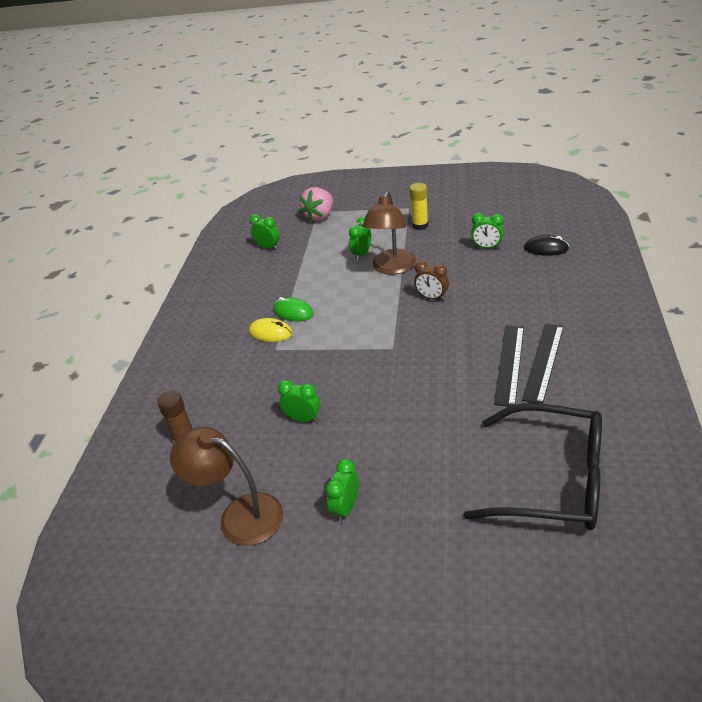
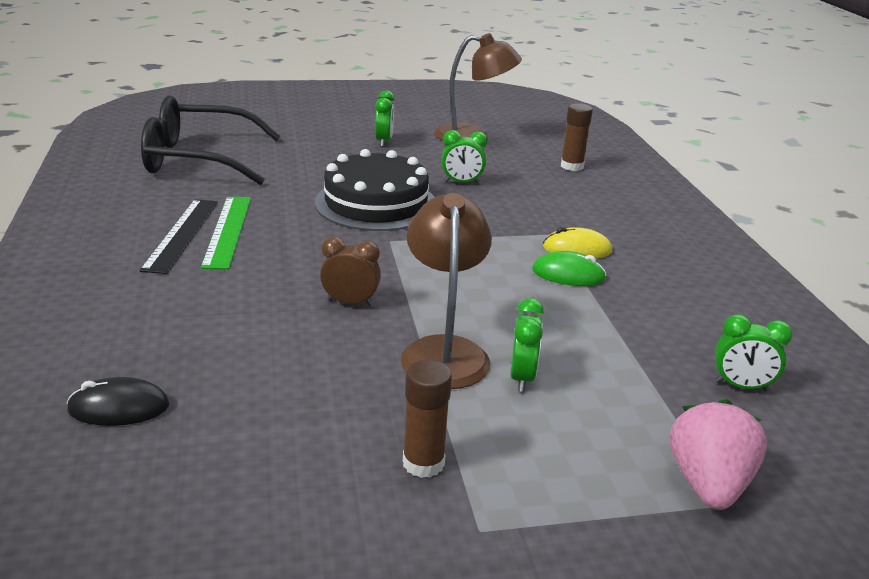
camera: 155 degrees right, 10 degrees down
(389, 392) = (376, 203): none -> black cake
(420, 225) = (423, 463): yellow glue stick -> brown glue stick
(487, 247) = (252, 405): green clock -> none
(510, 364) = (227, 231): black ruler -> green ruler

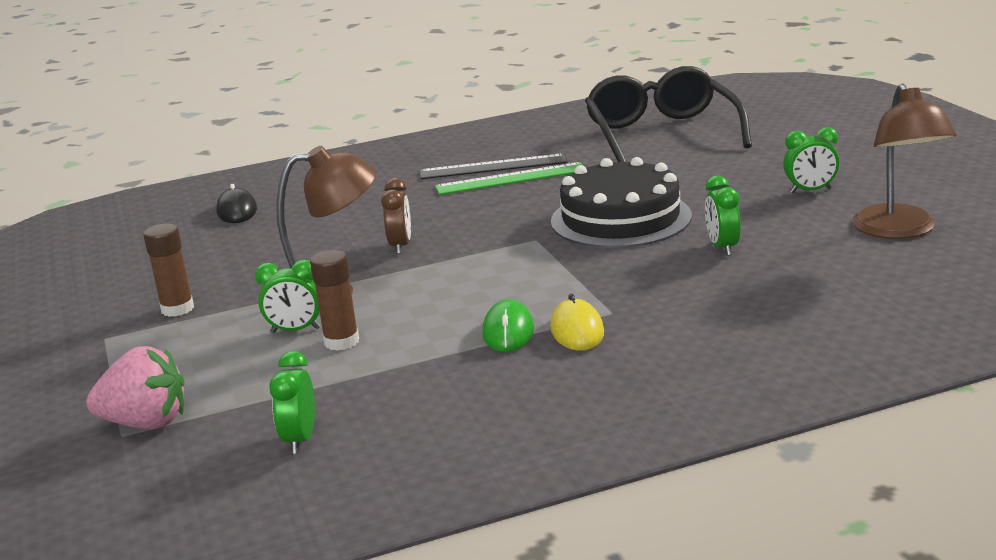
camera: 85 degrees right, 5 degrees down
(572, 166) = (857, 303): brown glue stick -> brown glue stick (341, 342)

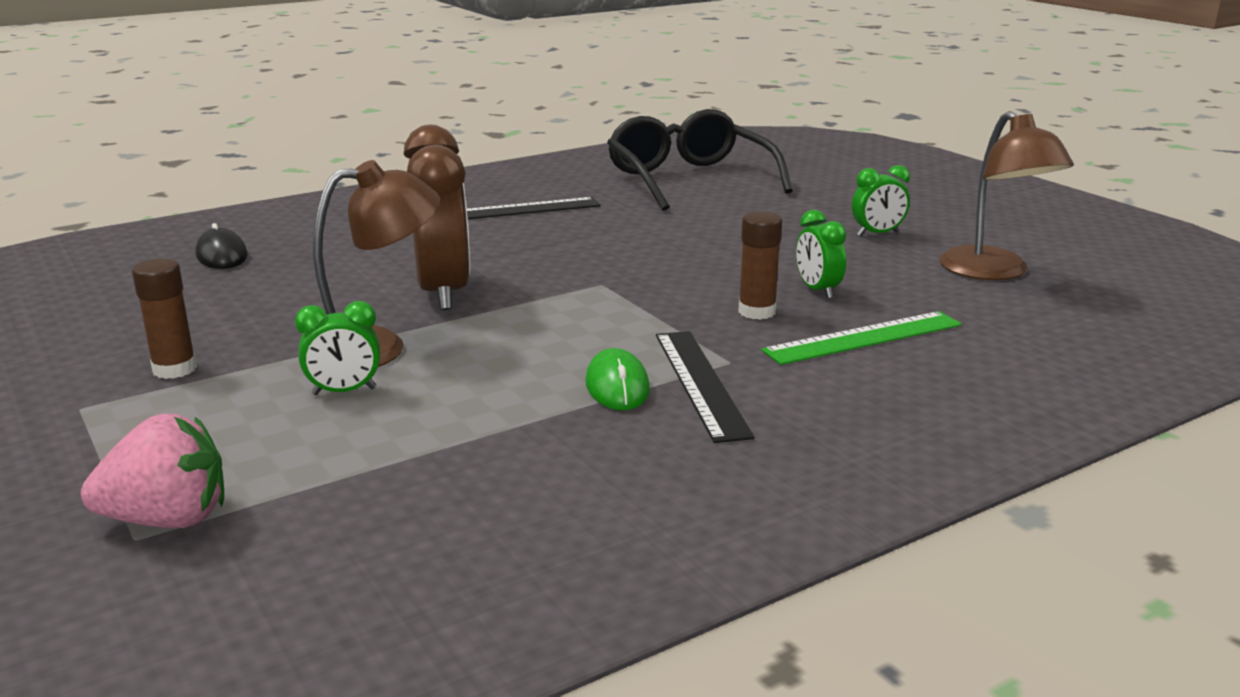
camera: 15 degrees left, 0 degrees up
(300, 440) = (399, 532): green clock -> none
(341, 342) = (410, 404): brown glue stick -> brown glue stick (757, 312)
(400, 246) = (443, 292): brown clock -> brown clock, size x2.03
(511, 179) = (543, 222): green ruler -> green ruler (863, 337)
(577, 330) = (700, 383): yellow mouse -> black ruler
(621, 218) = (688, 262): black cake -> none

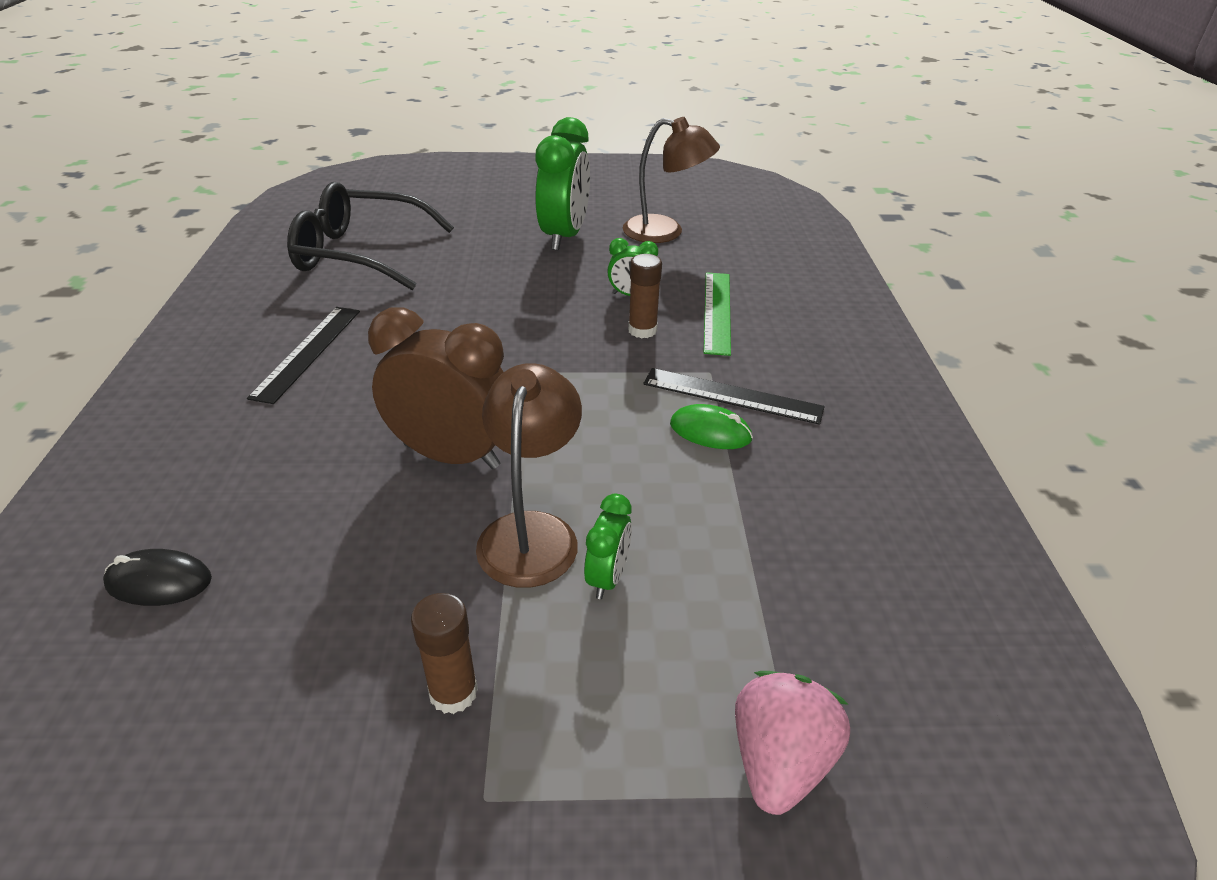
camera: 60 degrees left, 15 degrees up
(877, 234) = (564, 236): green clock -> green clock, size x2.03

